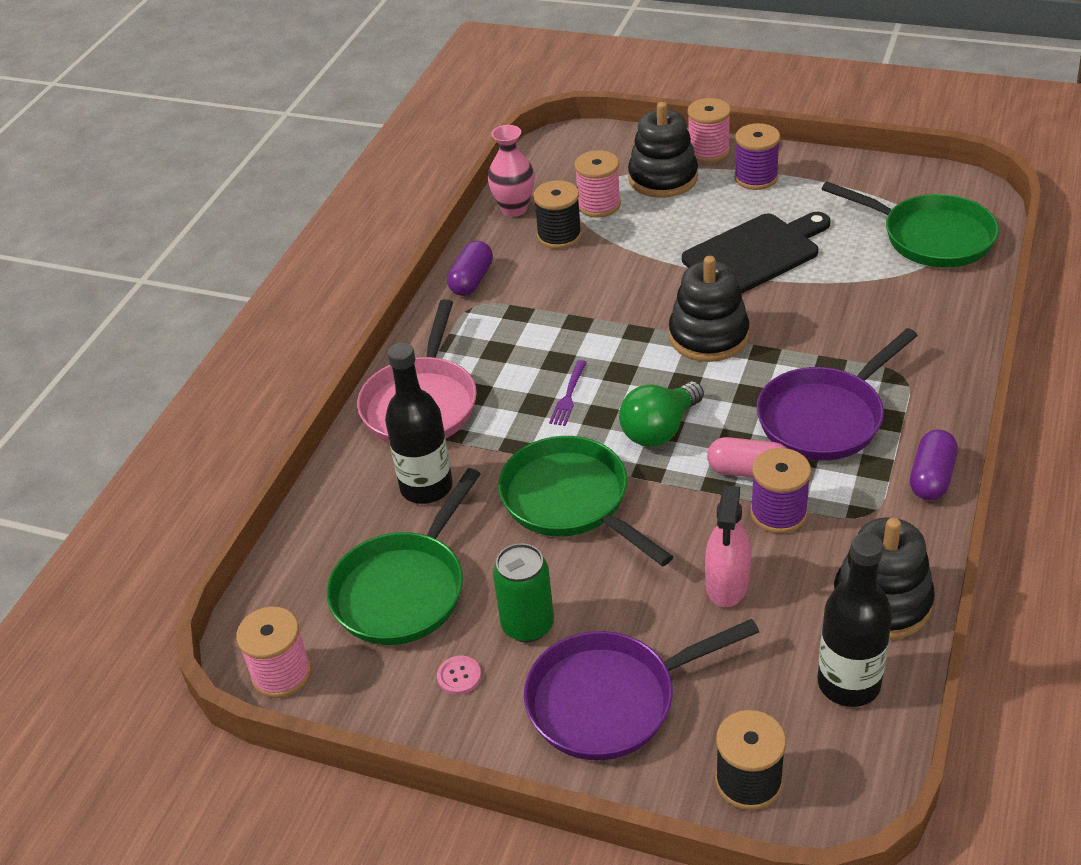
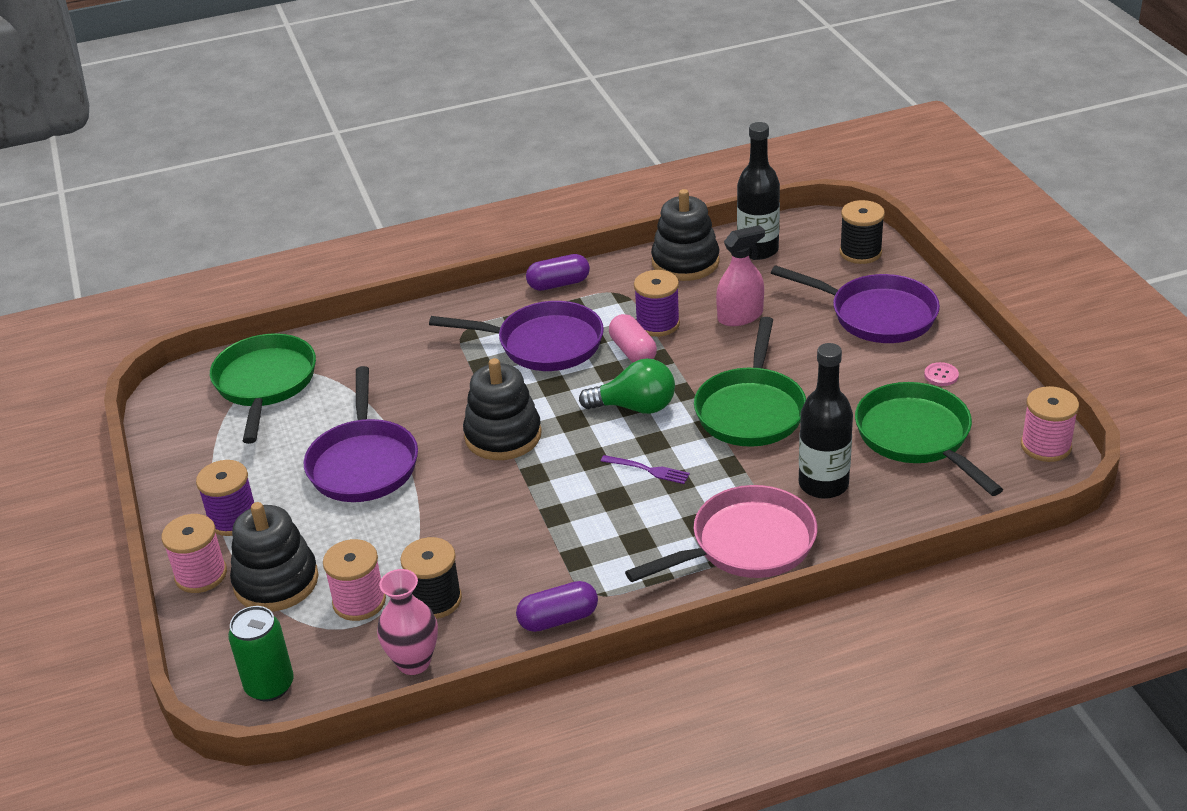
camera: 130 degrees left, 5 degrees down
(403, 589) = (917, 437): green pan -> green pan turned 105 degrees counterclockwise
(527, 625) = (871, 371): green can -> green can (269, 686)
(568, 396) = (648, 470): purple fork -> purple fork turned 45 degrees clockwise
(755, 253) = (363, 463): black cutting board -> purple pan

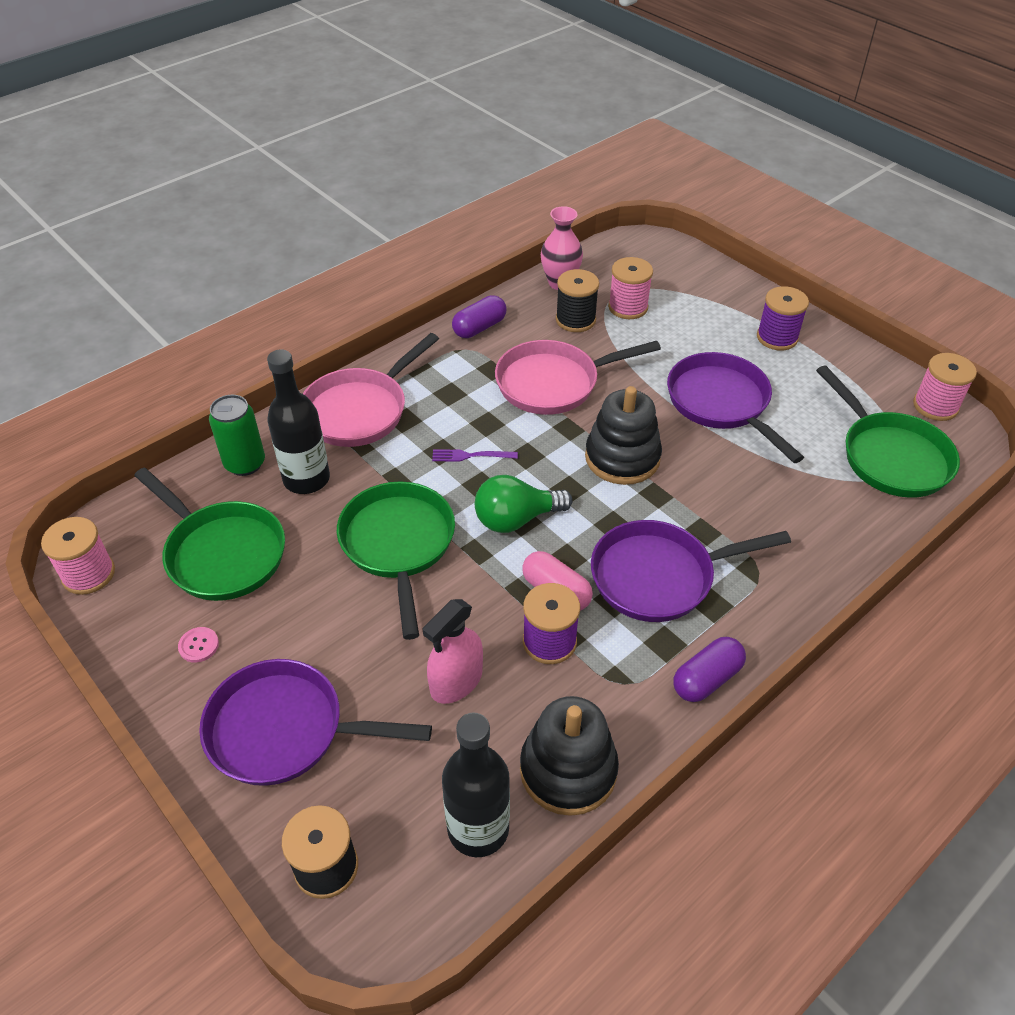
camera: 155 degrees right, 10 degrees up
(201, 575) = (755, 298): pink spool -> pink spool (935, 406)
(269, 686) = (640, 253): green can -> green can (245, 463)
(276, 581) = (698, 306): black stacking toy -> none
(517, 525) = (553, 383): none -> pink pan

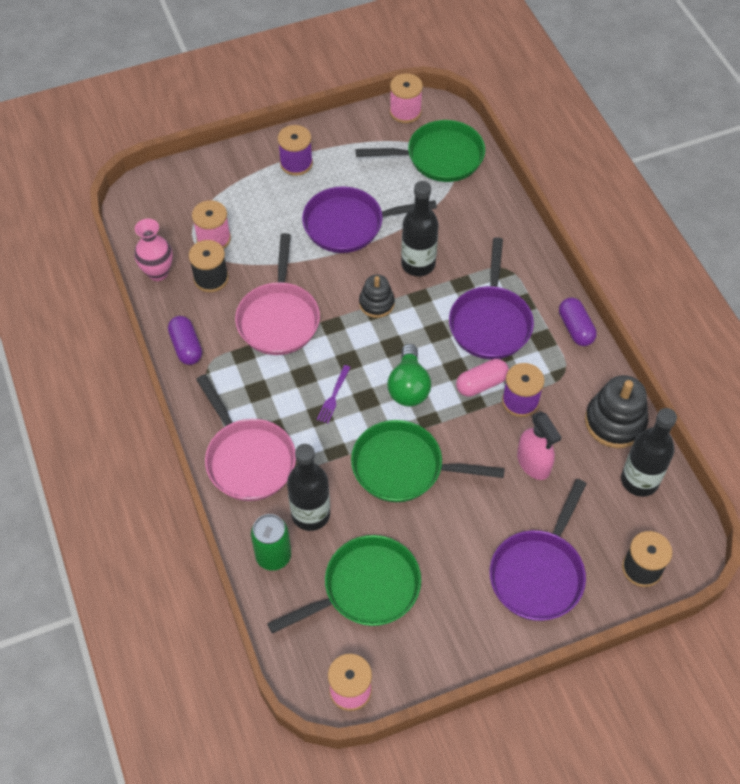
camera: 70 degrees left, 10 degrees up
(199, 645) = (449, 617): pink button -> none
(622, 458) = (376, 303): black stacking toy -> black stacking toy, size x0.62
(705, 480) = (418, 264): none -> black bottle

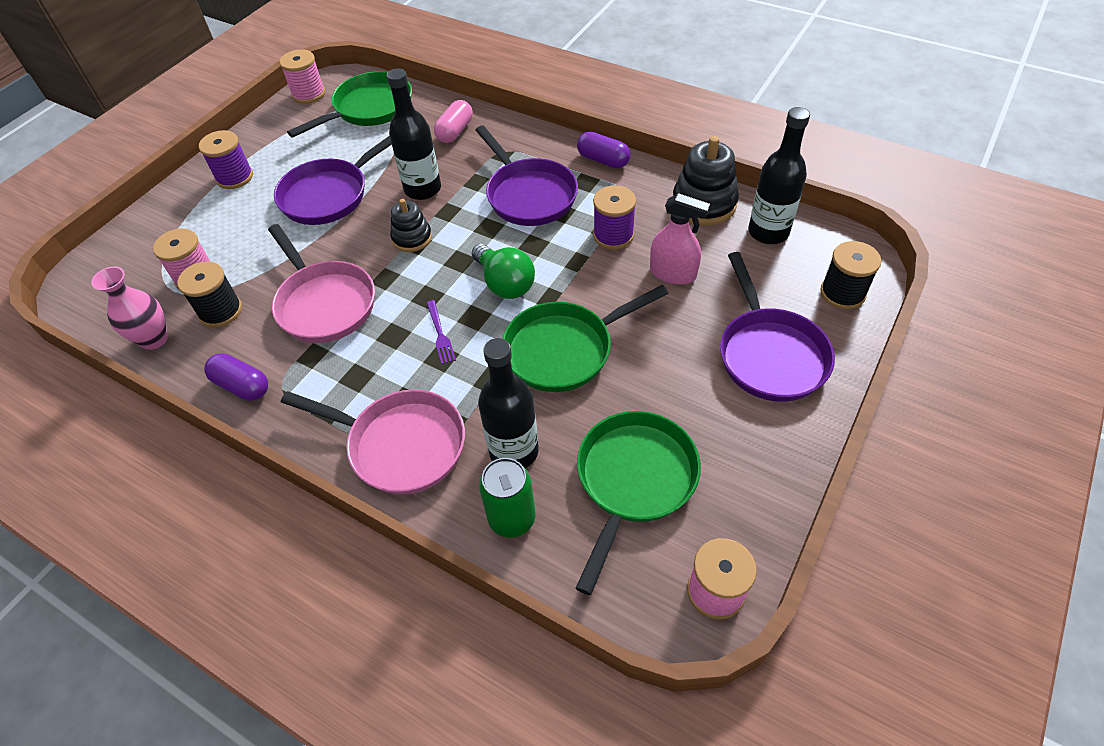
camera: 35 degrees left, 5 degrees down
(481, 384) = (567, 243): pink capsule -> pink capsule (455, 131)

